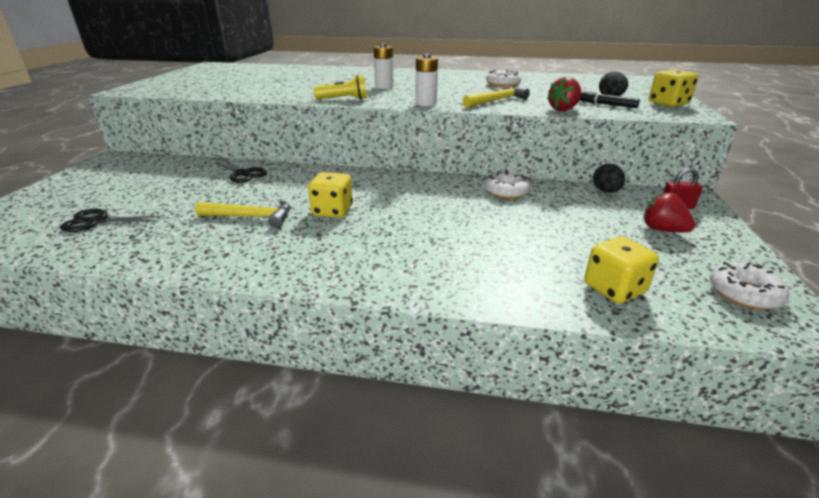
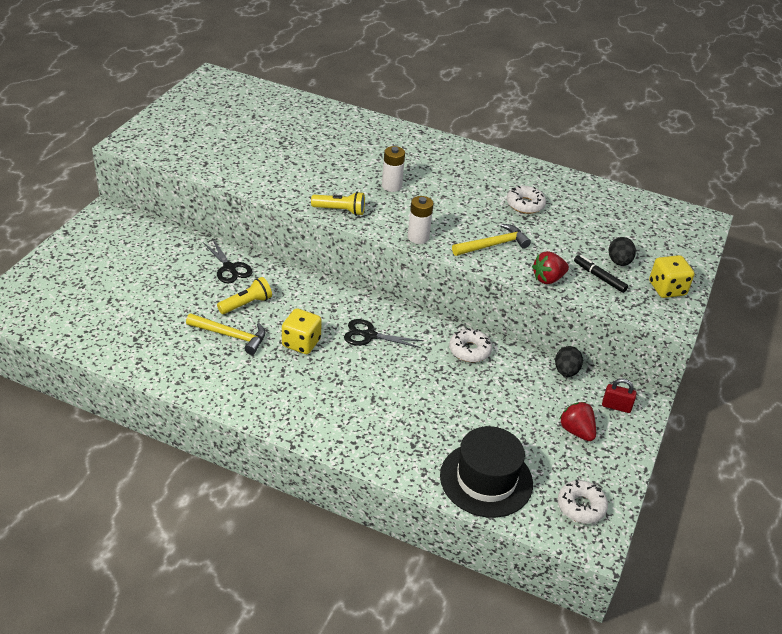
camera: 10 degrees right, 10 degrees up
(98, 221) = (107, 314): black scissors -> black scissors (369, 335)
(265, 193) = (246, 304): none -> yellow flashlight
(614, 289) = (486, 479): yellow dice -> black hat

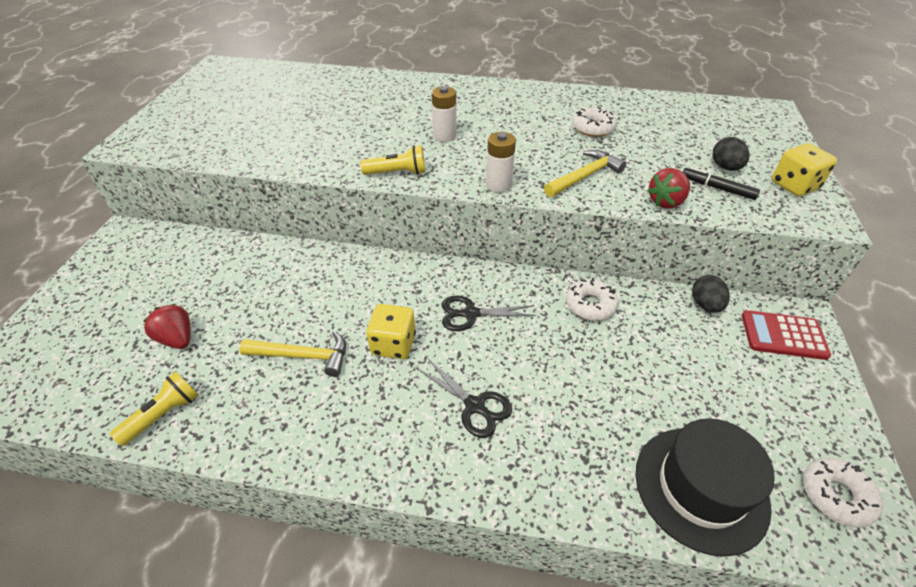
camera: 10 degrees left, 5 degrees up
(229, 268) = (282, 267): black scissors -> black scissors (474, 406)
(246, 304) = (312, 308): yellow flashlight -> yellow flashlight (163, 415)
(576, 431) = (762, 381): red strawberry -> red strawberry (177, 339)
(616, 406) = (783, 335): red padlock -> red calculator

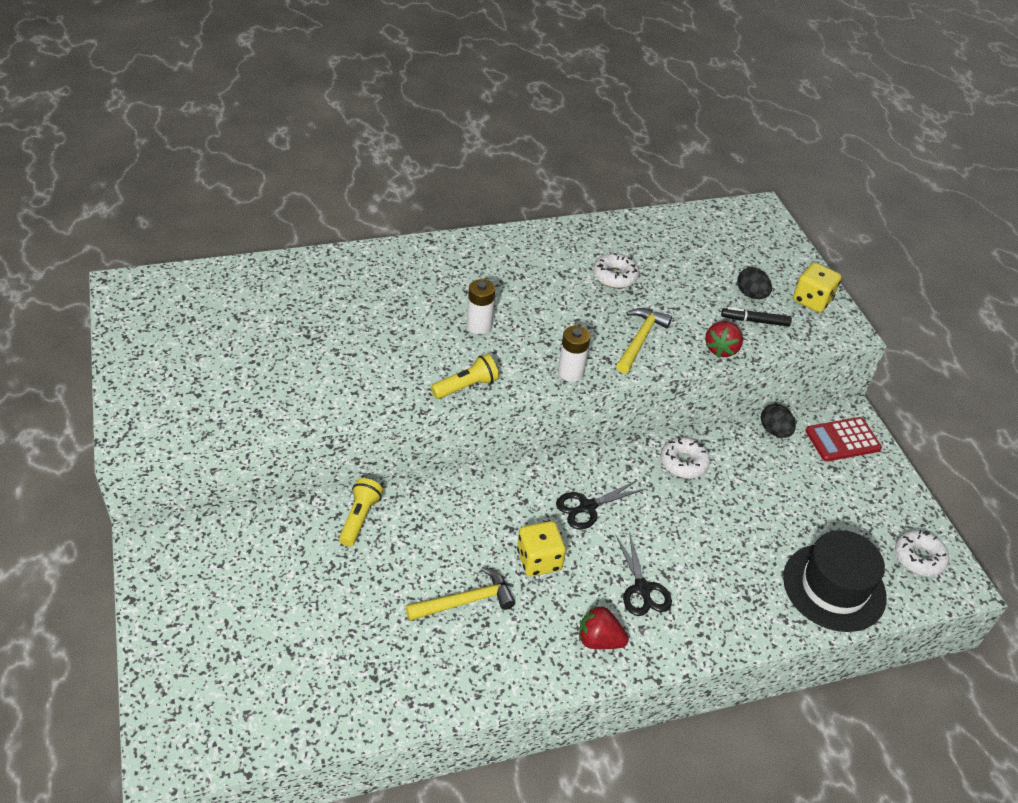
camera: 30 degrees left, 0 degrees up
(163, 415) = (382, 700): yellow flashlight -> yellow flashlight (359, 518)
(177, 339) = (329, 630): red strawberry -> red strawberry (599, 640)
(474, 406) = (642, 588): black scissors -> black scissors turned 60 degrees clockwise

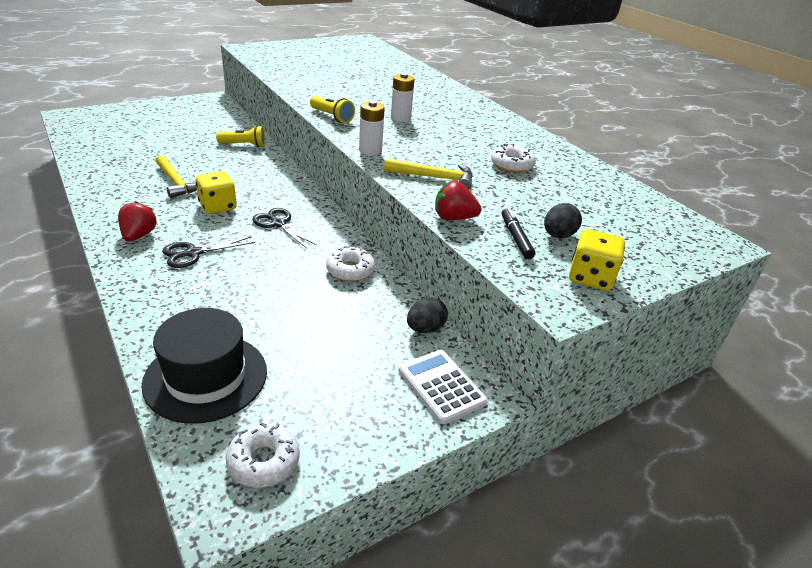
camera: 75 degrees right, 10 degrees down
(842, 440) = (441, 386): red calculator -> white calculator

